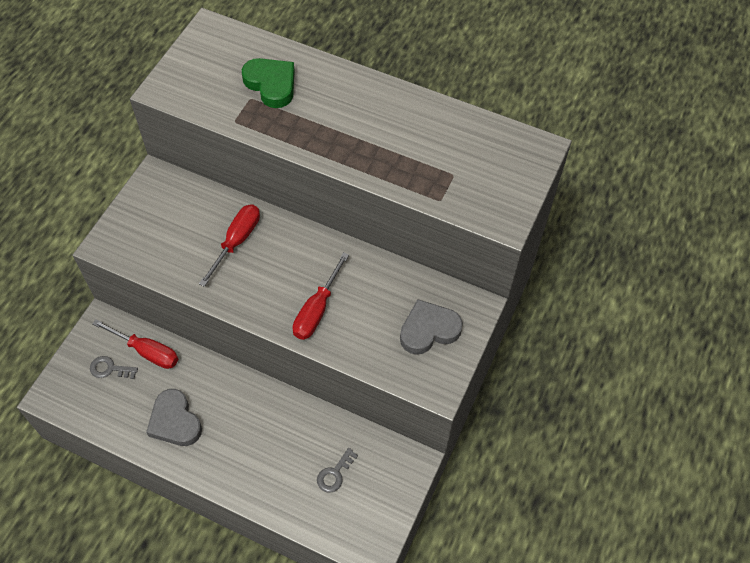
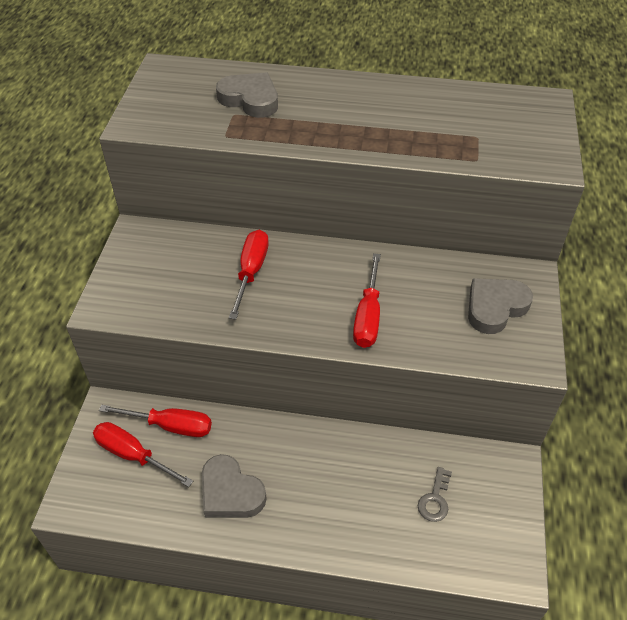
camera: 15 degrees left, 10 degrees down
(110, 369) = (133, 455): grey key -> red screwdriver
(271, 84) = (250, 99): green heart -> grey heart

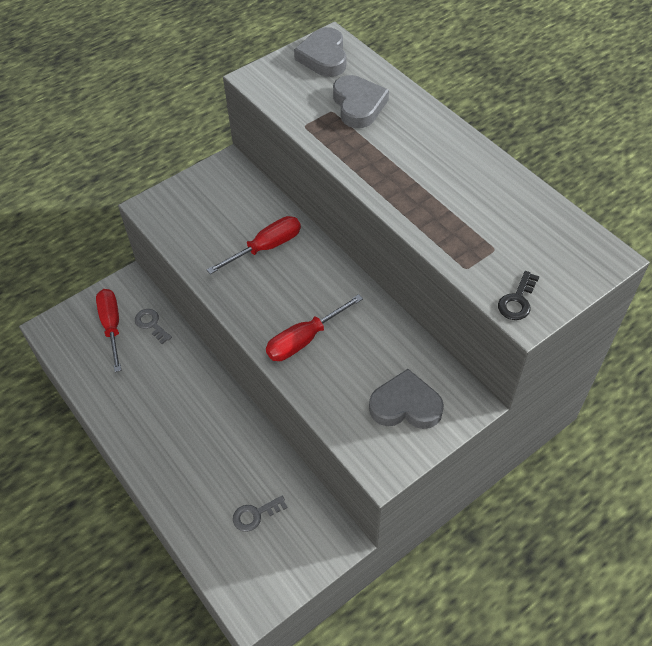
camera: 45 degrees right, 5 degrees up
(170, 426) = (151, 324): red screwdriver -> grey key
(230, 492) = (139, 397): grey heart -> grey heart (324, 57)
(536, 158) = (517, 300): none -> black key

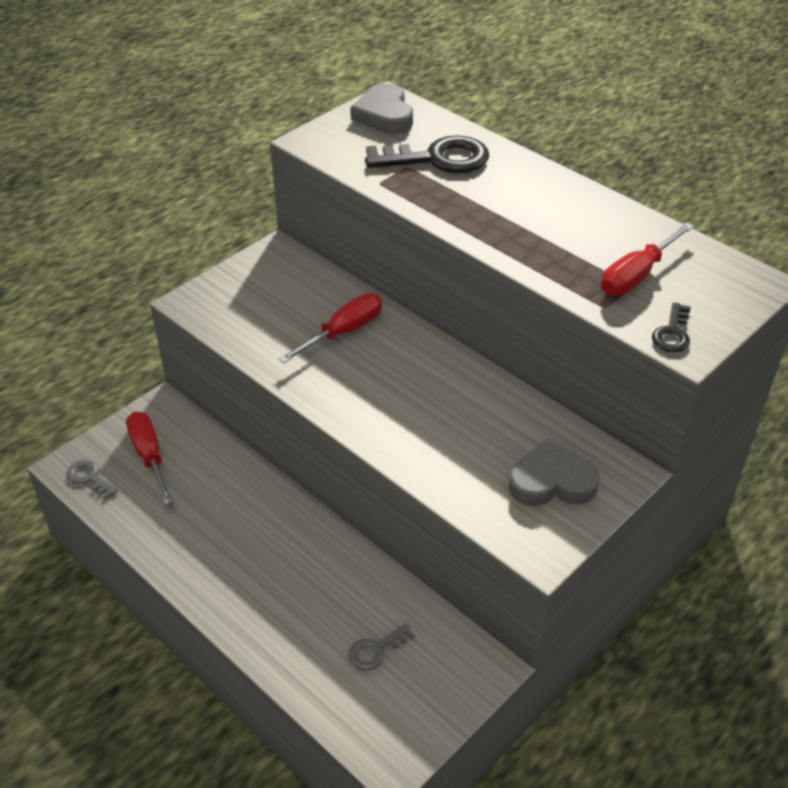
camera: 10 degrees left, 10 degrees down
(151, 324) = (199, 449): grey key -> grey key (89, 478)
(304, 339) = (413, 424): red screwdriver -> red screwdriver (637, 275)
(358, 105) = (437, 159): grey heart -> black key

